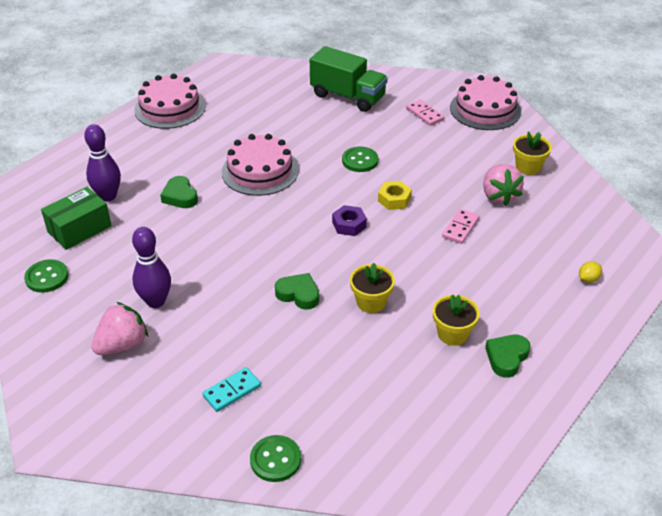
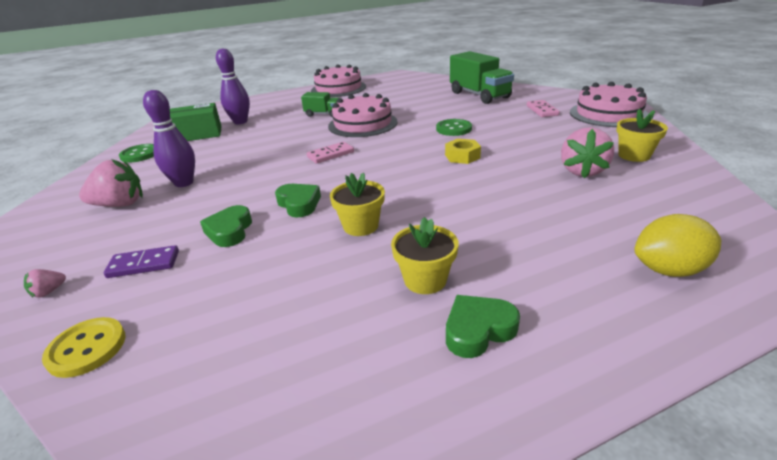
camera: 30 degrees right, 10 degrees down
(180, 196) = (287, 128): green heart -> green heart (229, 231)
(183, 438) = (49, 292): none -> pink strawberry
(199, 162) = (323, 114): none -> green truck
(232, 391) = (144, 264): turquoise domino -> purple domino
(275, 459) = (87, 348): green button -> yellow button
(349, 225) = (401, 165): purple nut -> none
(460, 228) = (516, 187): pink domino -> pink domino (330, 154)
(588, 279) = (668, 270): yellow lemon -> yellow lemon, size x1.94

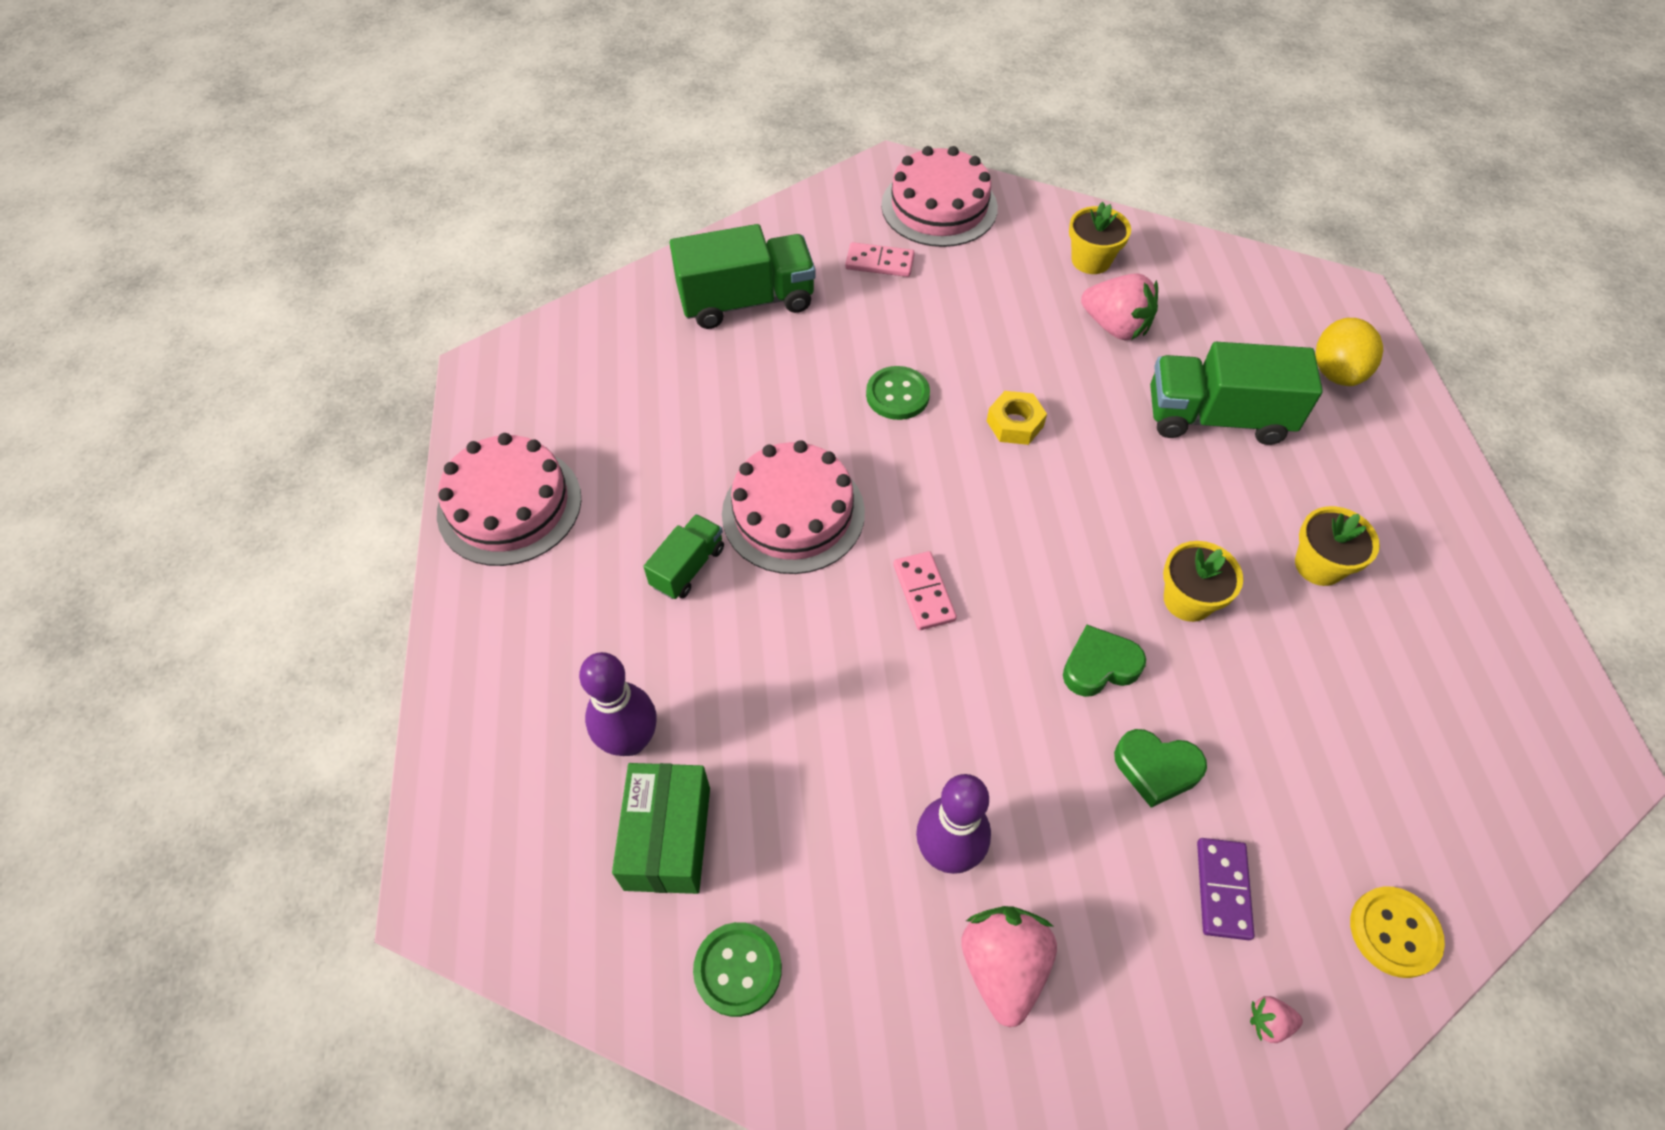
camera: 75 degrees left, 25 degrees up
(49, 292) = (1268, 1022): pink strawberry -> pink strawberry turned 120 degrees clockwise
(478, 330) = (1402, 548): green heart -> none
(539, 217) = (1217, 417): none -> green truck

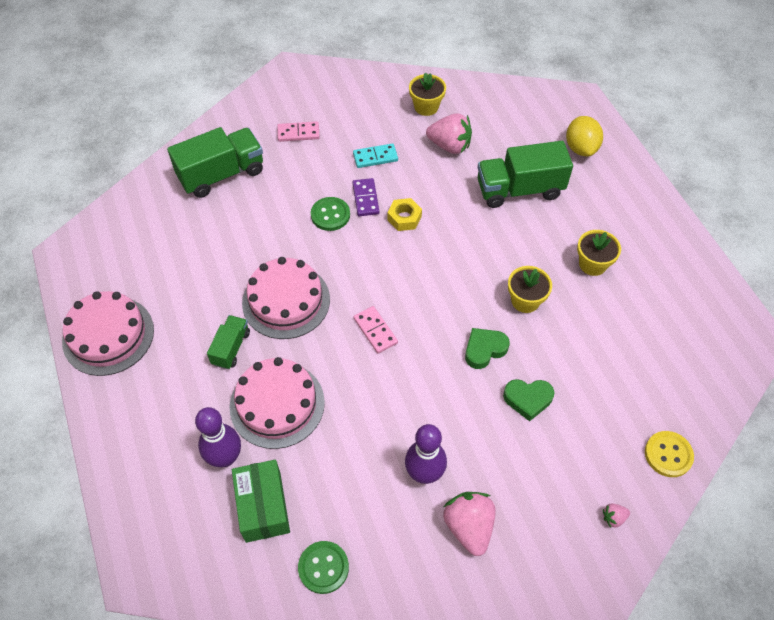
camera: 15 degrees left, 0 degrees up
(939, 206) = (326, 89): pink cake -> pink cake (277, 404)
(991, 321) = (375, 157): none -> turquoise domino
(1223, 889) = (576, 455): purple domino -> purple domino (366, 198)

